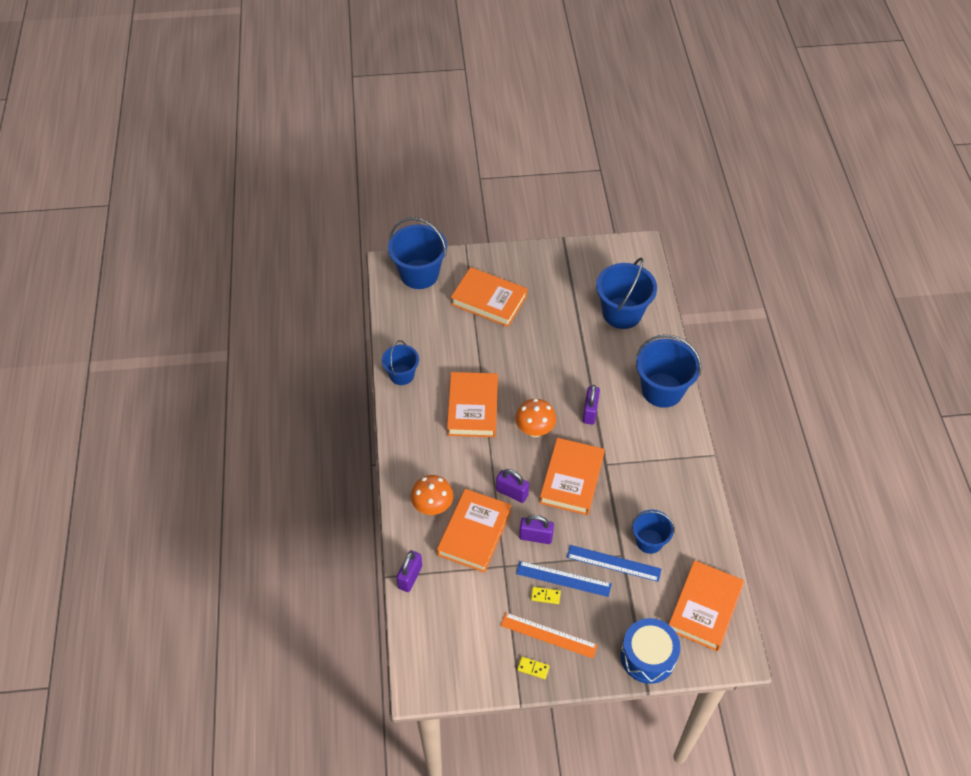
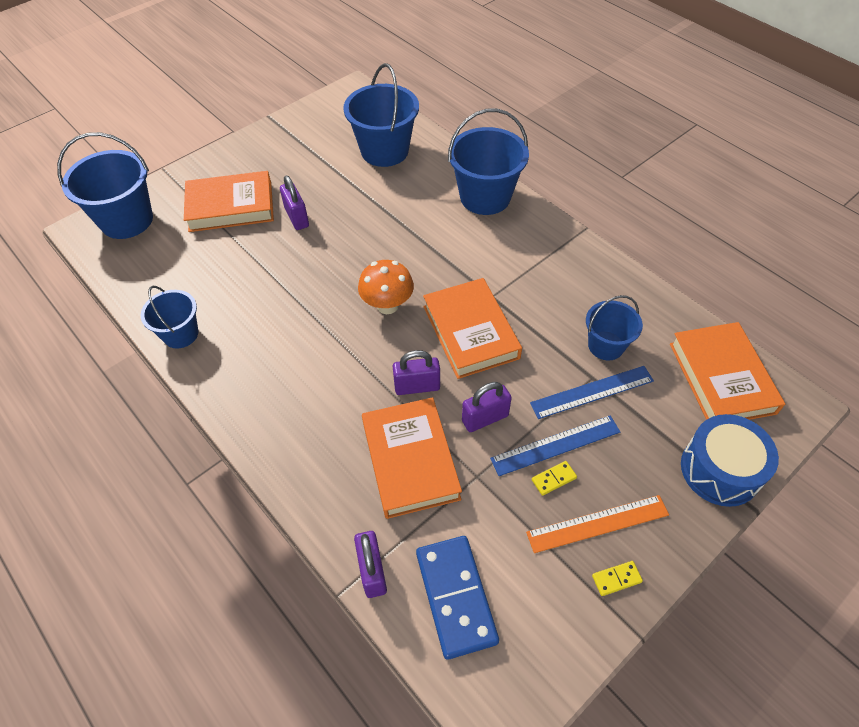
camera: 35 degrees left, 0 degrees up
(432, 507) = (334, 462): orange mushroom -> none
(442, 618) = (455, 597): none -> blue domino
(473, 408) = (297, 322): orange book -> none
(590, 412) = (431, 255): purple padlock -> purple padlock (297, 217)

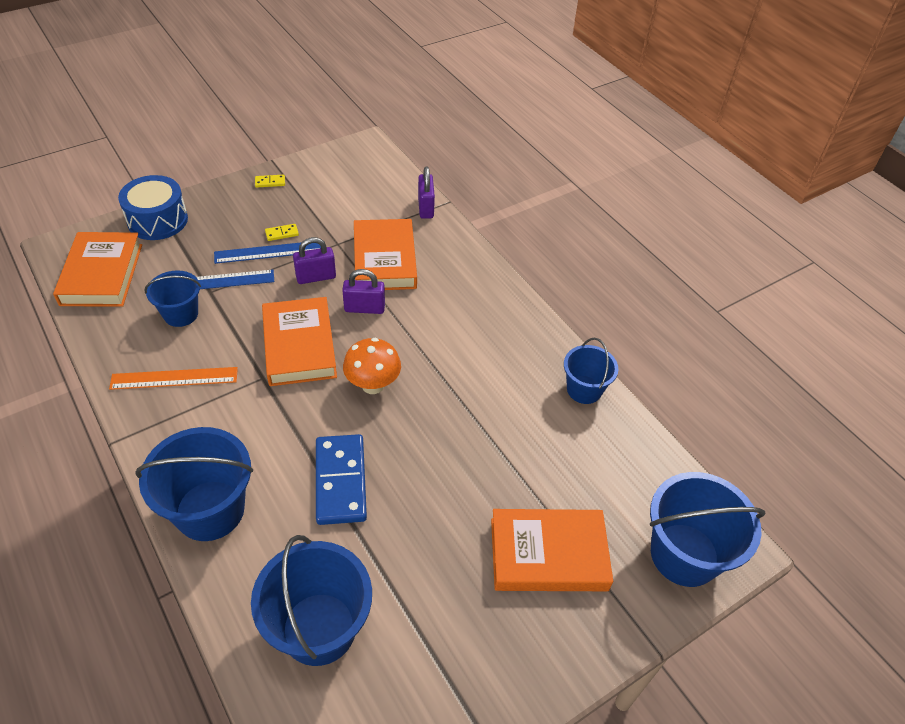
camera: 175 degrees left, 5 degrees down
(297, 217) = (461, 519): purple padlock -> none
(455, 597) = (375, 189): blue domino -> blue domino (341, 481)
(597, 523) = (265, 207): orange ruler -> orange ruler (174, 378)

